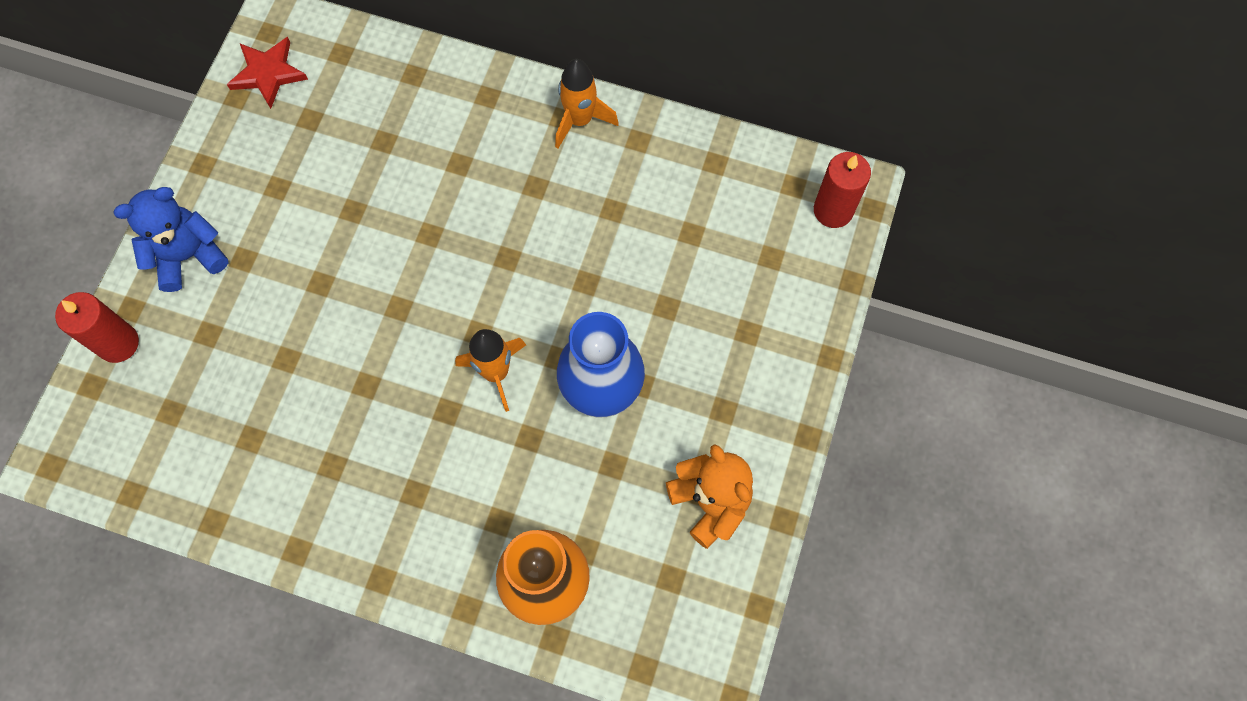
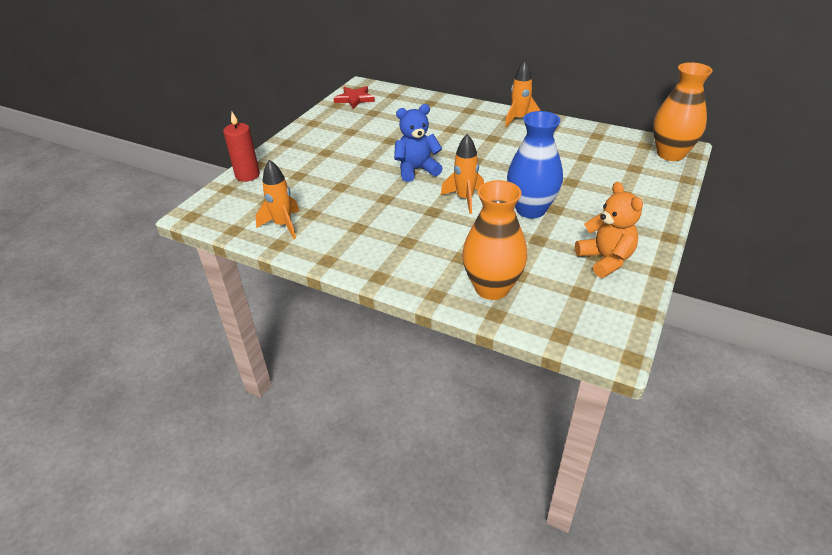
camera: 10 degrees right, 30 degrees down
(188, 256) = (296, 149): blue teddy bear -> blue teddy bear (416, 170)
(210, 474) = (283, 225): none -> orange rocket
(833, 210) = (670, 154): red candle -> orange vase

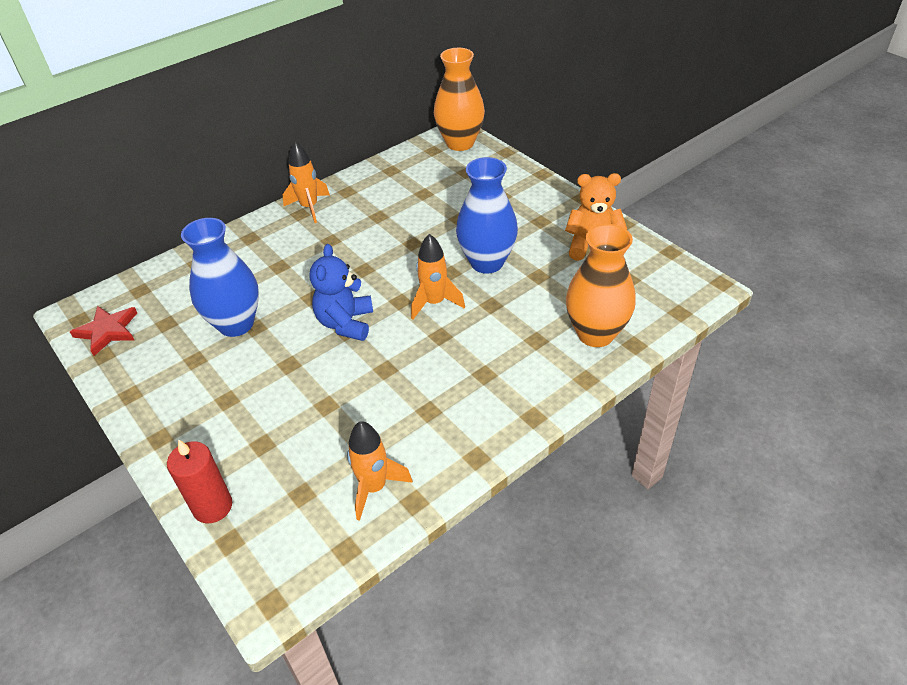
camera: 65 degrees left, 5 degrees up
(387, 133) = (236, 324): none -> blue vase

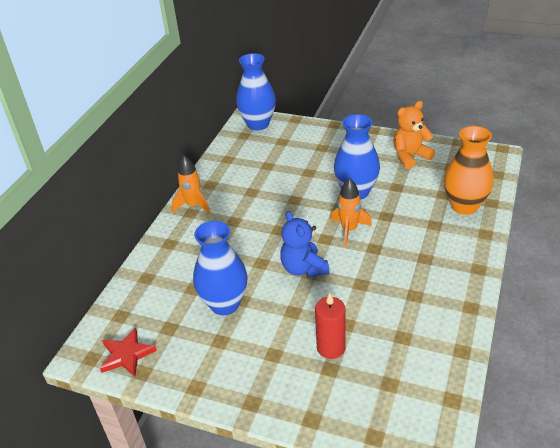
camera: 30 degrees left, 5 degrees down
(213, 506) = (339, 423): red candle -> red candle (331, 348)
(374, 487) = (430, 356): orange rocket -> none
(460, 143) = (258, 124): orange vase -> blue vase

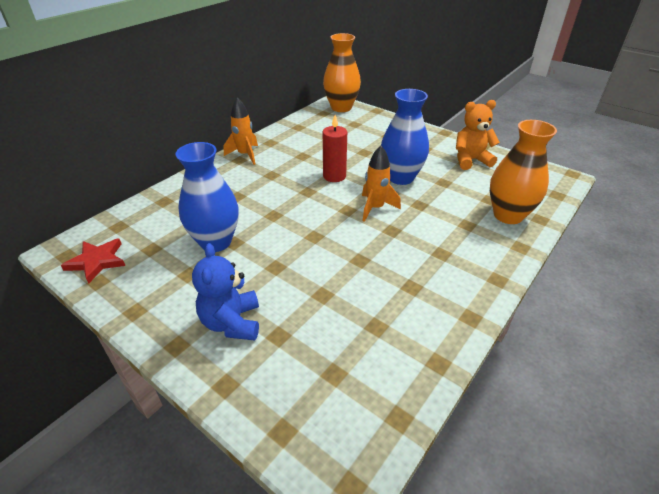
camera: 15 degrees right, 0 degrees up
(258, 124) = (341, 107): blue vase -> orange vase
(303, 268) = (310, 230): blue teddy bear -> blue teddy bear (232, 322)
(331, 348) = (292, 314): red candle -> red candle (334, 176)

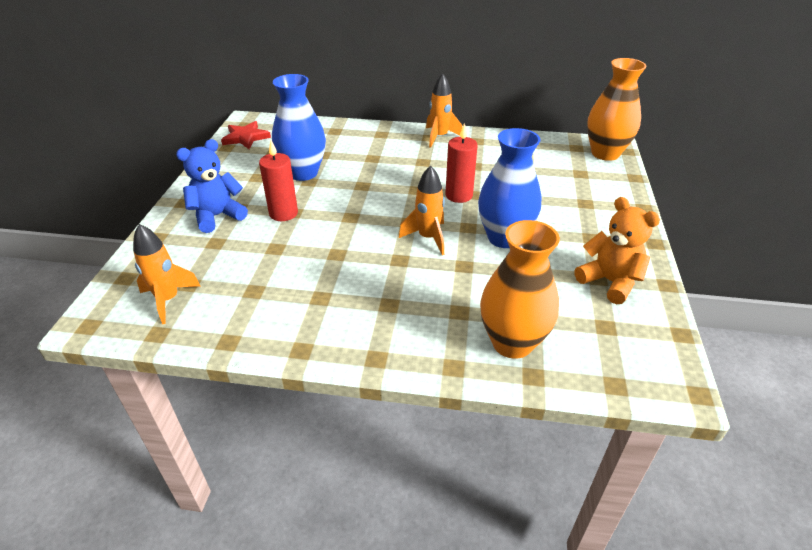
camera: 60 degrees right, 0 degrees up
(271, 274) = (283, 213): none -> red candle
(349, 397) = (168, 300): none -> orange rocket

